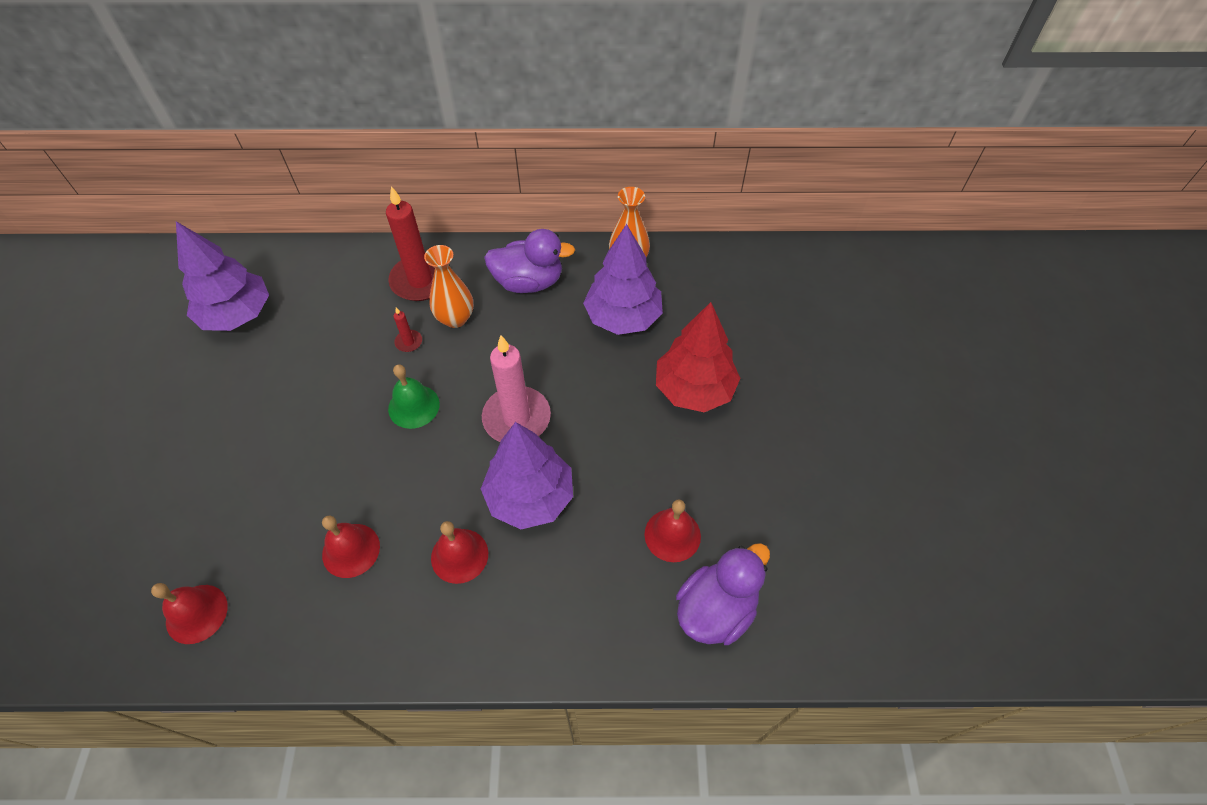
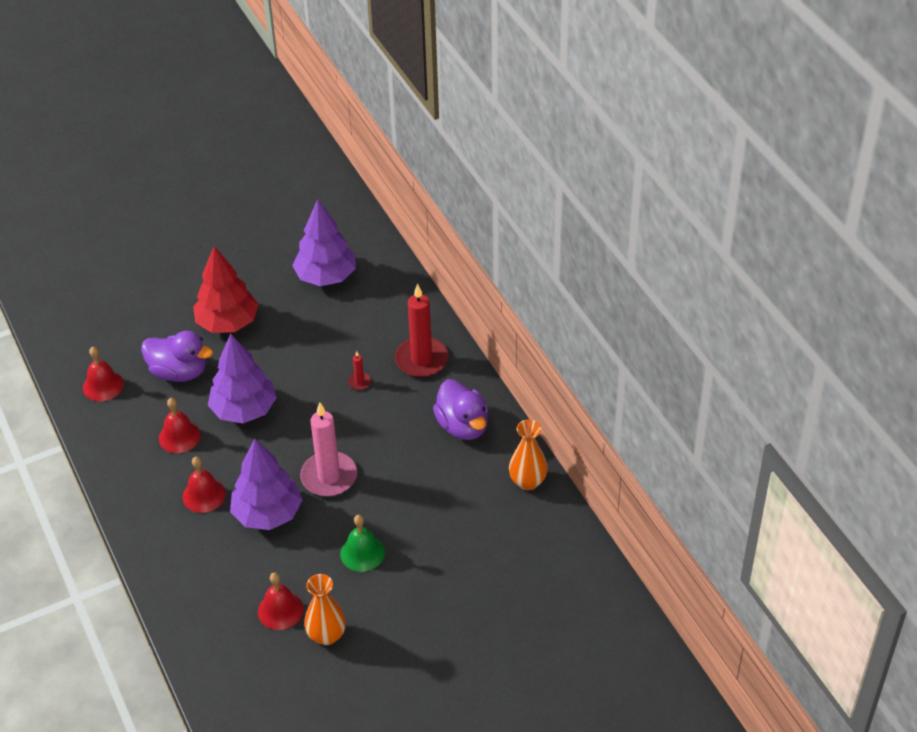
camera: 65 degrees right, 10 degrees down
(414, 406) = (305, 413): green bell -> green bell (362, 553)
(455, 318) = (398, 398): orange vase -> orange vase (326, 635)
(623, 317) = (464, 502): purple tree -> purple tree (244, 410)
(694, 389) = (419, 576): red tree -> red tree (228, 323)
(716, 609) = (235, 657): purple duck -> purple duck (179, 372)

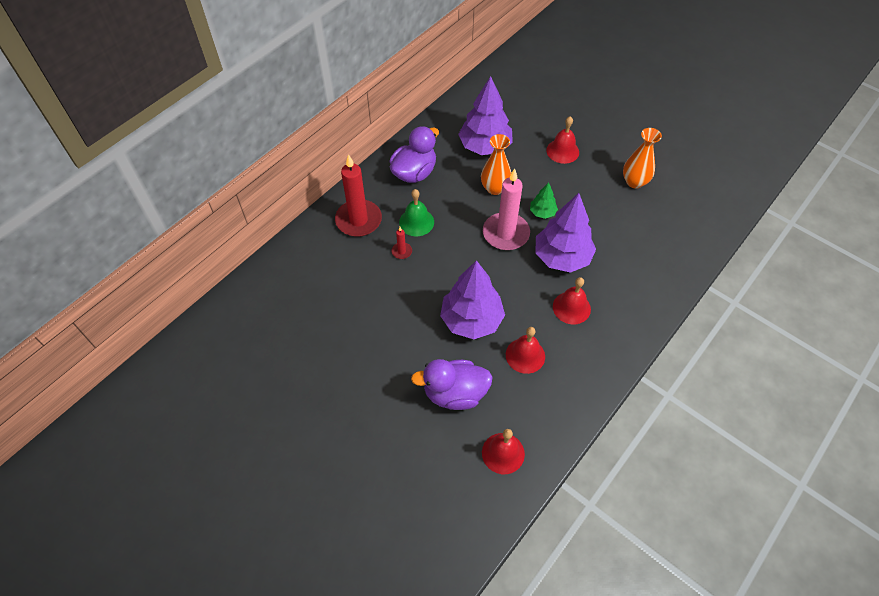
camera: 115 degrees left, 10 degrees up
(179, 372) = (455, 393): purple duck -> purple duck turned 90 degrees counterclockwise
(228, 323) = (376, 382): red tree -> none
(280, 610) = (634, 214): red bell -> red bell (562, 151)
(326, 277) = (285, 327): purple tree -> purple tree (485, 146)
(337, 521) = (542, 212): none -> green tree
(362, 553) = (559, 188): green bell -> green bell (416, 222)
(527, 482) = (446, 123): orange vase -> orange vase (495, 188)

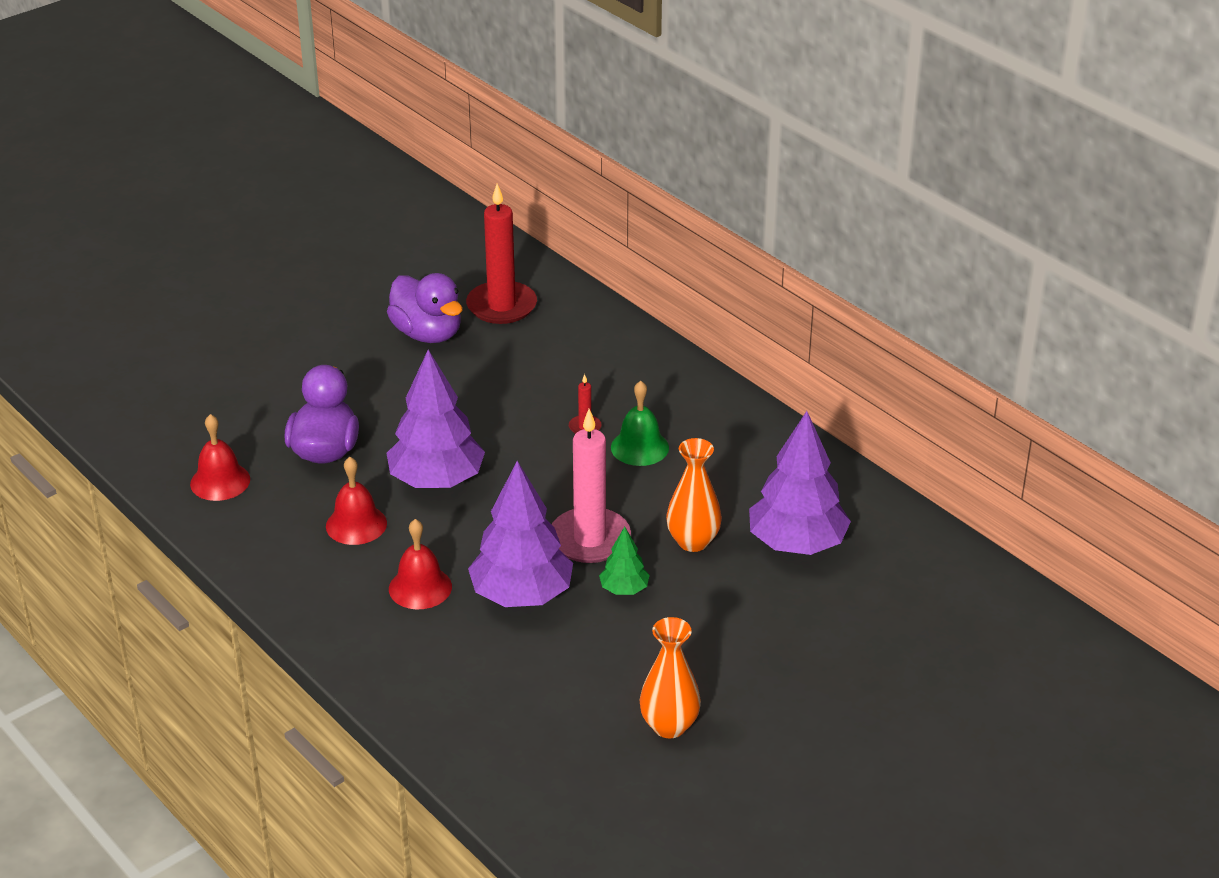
camera: 100 degrees right, 20 degrees down
(358, 220) = (658, 391): red candle -> red candle (501, 306)
(414, 172) = (748, 456): purple duck -> purple duck (427, 334)
(562, 151) = (768, 642): red bell -> none

